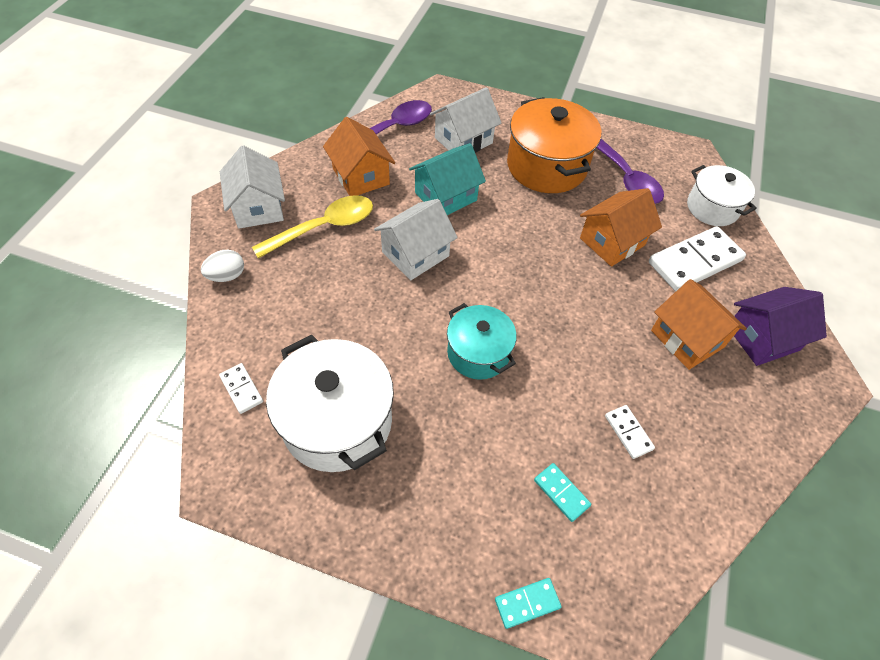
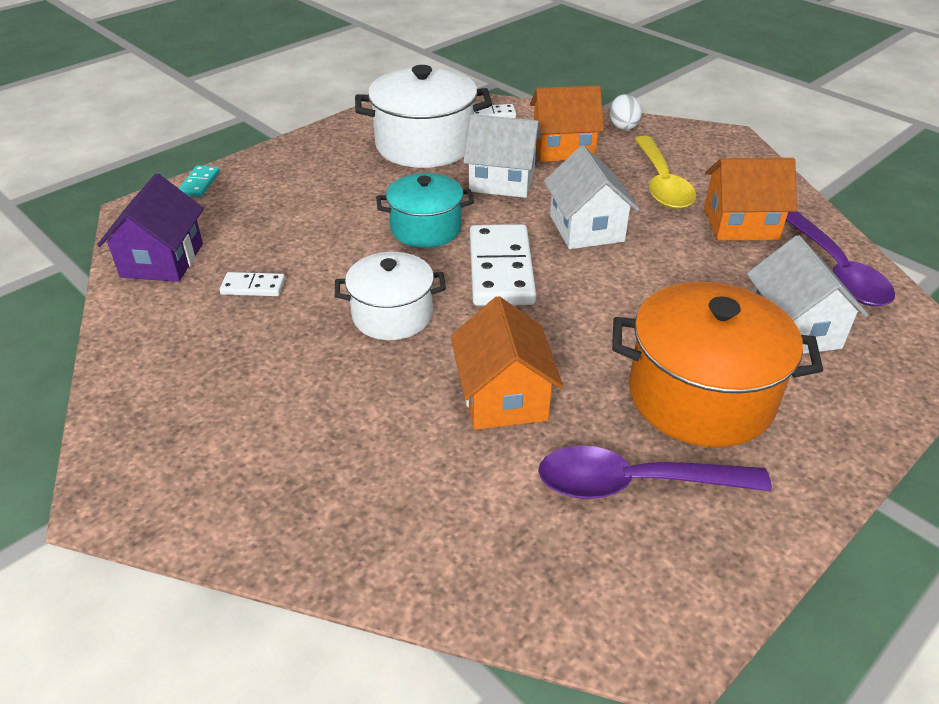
camera: 120 degrees right, 15 degrees down
(258, 207) = (712, 154): white house -> white house (502, 181)
(446, 196) = (674, 277): turquoise house -> none
(561, 493) = (250, 226): turquoise domino -> none
(687, 338) = (302, 389): orange house -> orange house (563, 148)
(694, 261) = (405, 472): white domino -> white domino (501, 269)
(712, 208) = (496, 573): white pot -> white pot (392, 315)
(762, 338) = (231, 468): purple house -> purple house (162, 260)

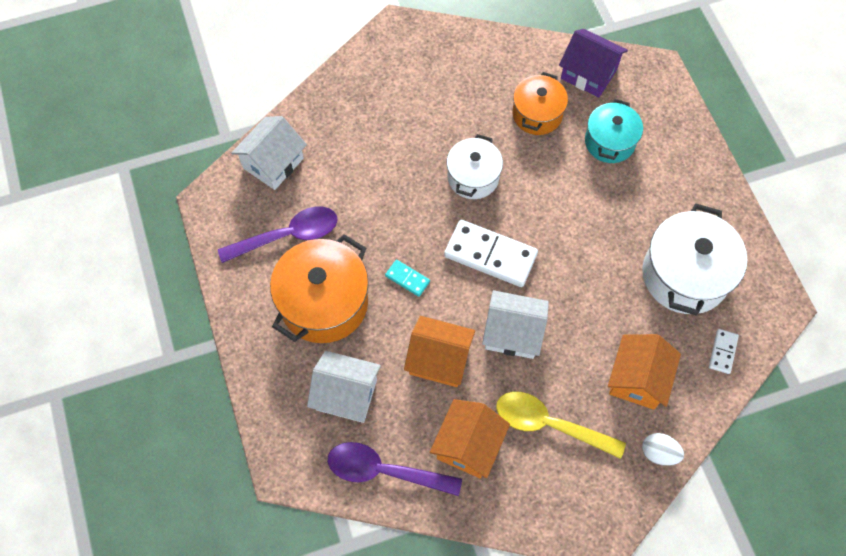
camera: 115 degrees right, 25 degrees up
(199, 183) = (682, 109): turquoise domino -> turquoise domino (407, 279)
(253, 287) = (537, 114): white domino -> orange pot
(426, 229) = (559, 229): turquoise pot -> turquoise pot (609, 142)
(502, 181) = (603, 307): white house -> white house (273, 163)
(503, 397) = (376, 205): orange house -> orange house (439, 359)
(635, 483) = (288, 235): purple spoon -> purple spoon turned 45 degrees clockwise

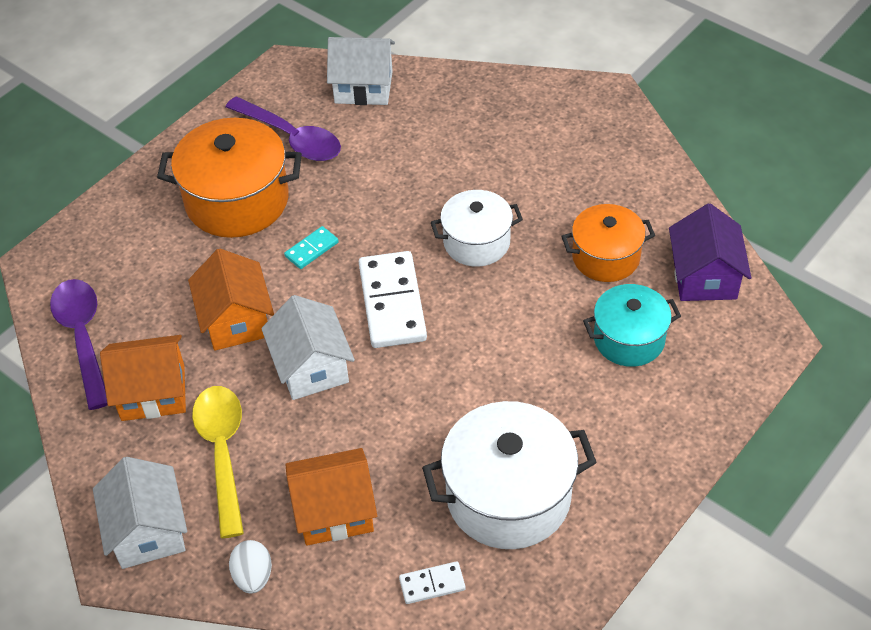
camera: 60 degrees right, 15 degrees down
(346, 394) = (148, 267): white house -> white house (148, 531)
(407, 279) = (312, 249): turquoise domino -> turquoise domino turned 45 degrees clockwise

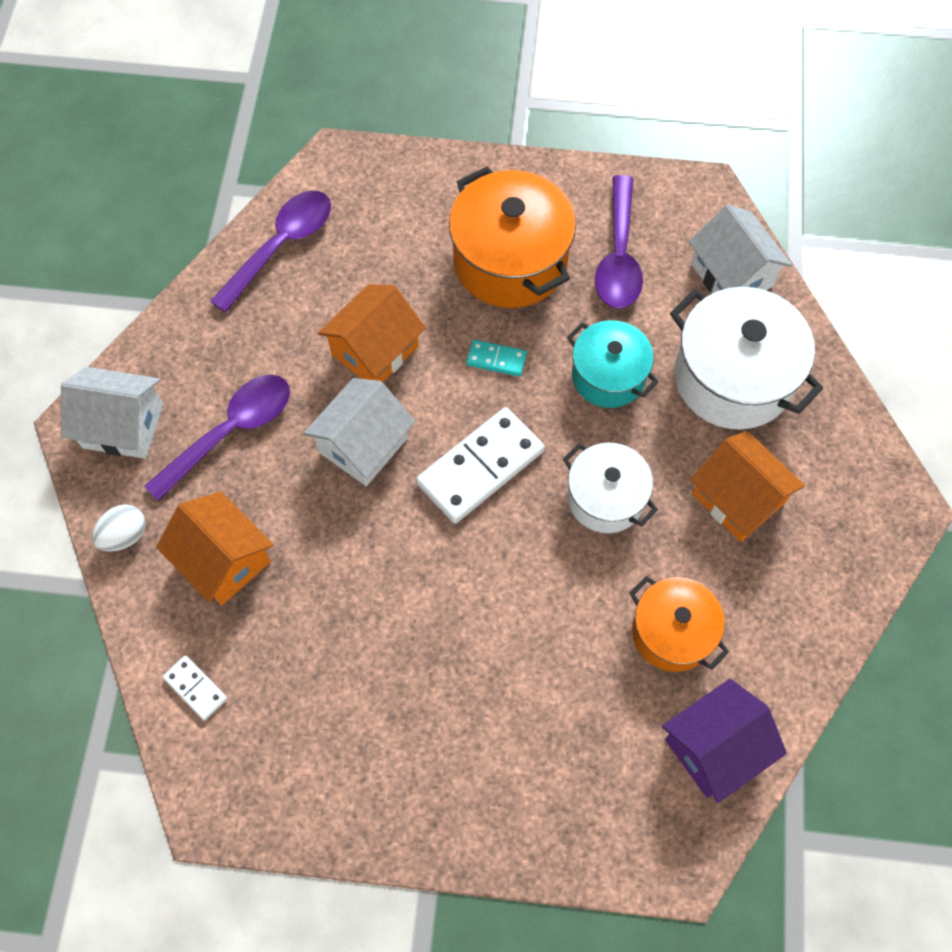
camera: 55 degrees right, 15 degrees up
(148, 531) = (123, 426): white house -> white house turned 60 degrees clockwise
(153, 393) = (258, 337): orange house -> orange house (738, 498)
(222, 453) = (231, 432): yellow spoon -> purple spoon
(508, 496) = (325, 702): white pot -> white pot (733, 378)
(629, 339) = (580, 713): turquoise pot -> turquoise pot (608, 376)

